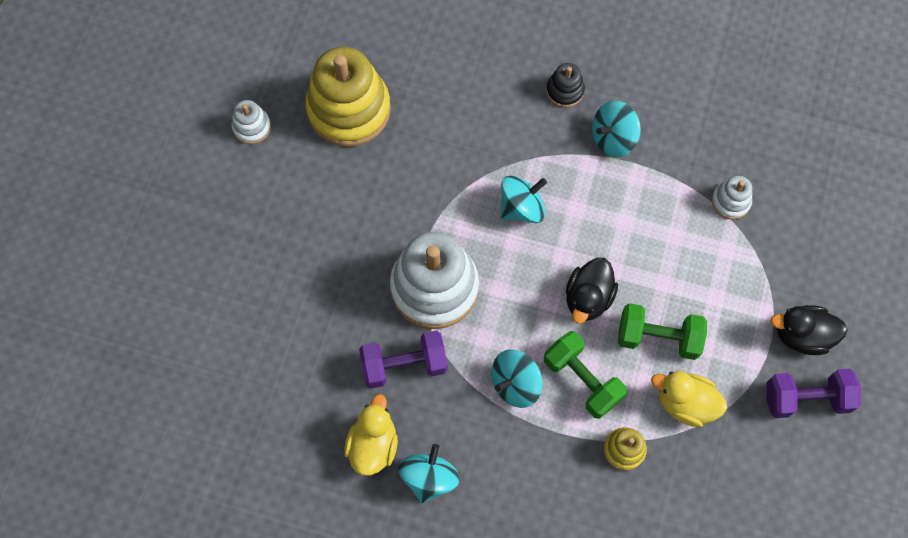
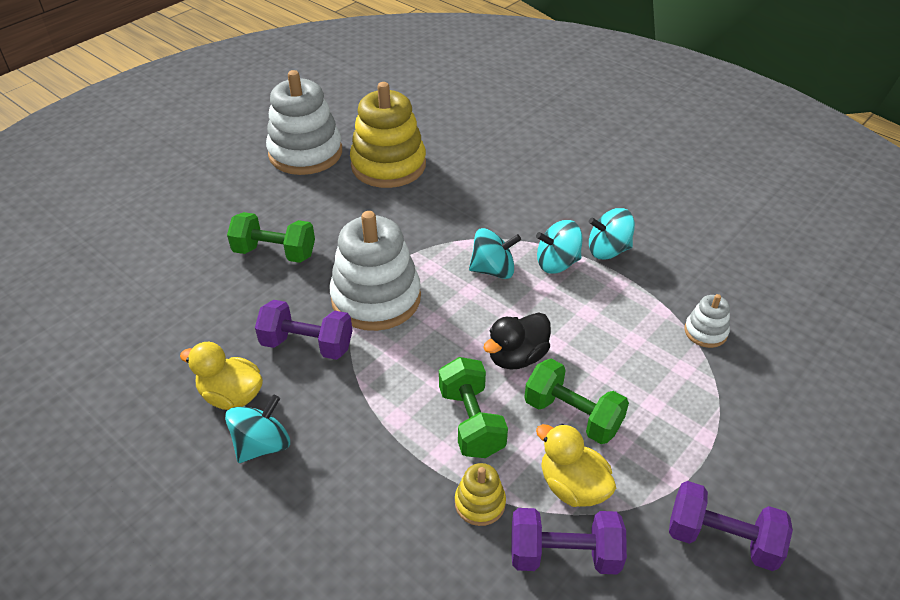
camera: 25 degrees right, 25 degrees down
(252, 127) = (305, 153): white stacking toy -> white stacking toy, size x2.20
(308, 274) = (275, 253): none -> green dumbbell
(373, 445) = (231, 395): yellow duck -> yellow duck turned 105 degrees counterclockwise
(515, 384) = (401, 399): turquoise spinning top -> turquoise spinning top (557, 263)
(565, 90) = (580, 207): black stacking toy -> none
(703, 463) = (564, 555): none -> purple dumbbell
(802, 335) = (740, 474): black duck -> none

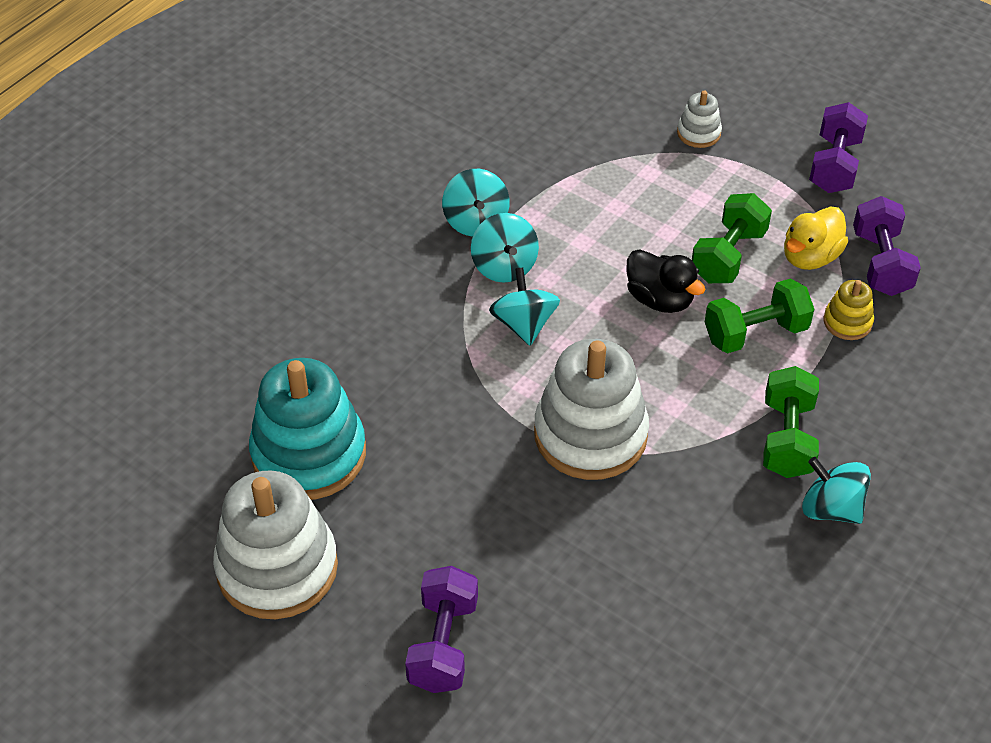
camera: 95 degrees left, 5 degrees up
(231, 395) = (773, 554): yellow duck -> none
(275, 253) = (519, 561): green dumbbell -> green dumbbell (787, 438)
(307, 345) = (680, 493): purple dumbbell -> purple dumbbell (443, 644)
(388, 165) = (309, 454): yellow stacking toy -> turquoise stacking toy
(705, 332) = (595, 153): white stacking toy -> white stacking toy (698, 133)

